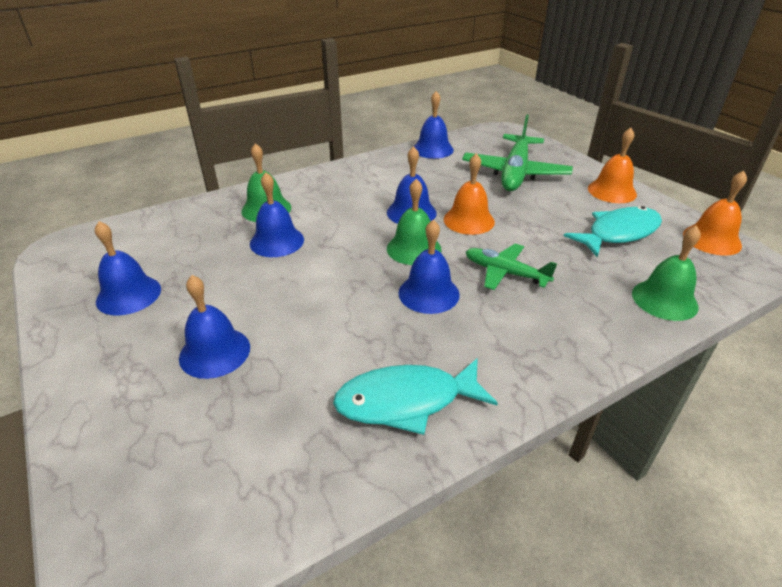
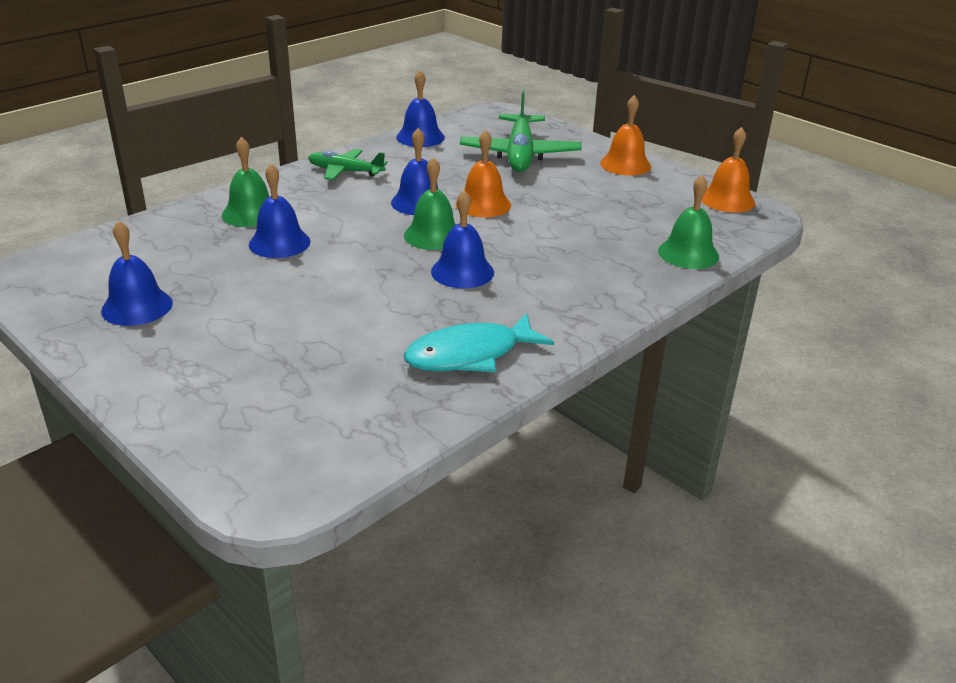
camera: 15 degrees left, 5 degrees down
(215, 352) = (263, 342): blue bell -> none
(505, 273) = (534, 247): green plane -> green plane (346, 171)
(618, 233) = (638, 202): turquoise fish -> none

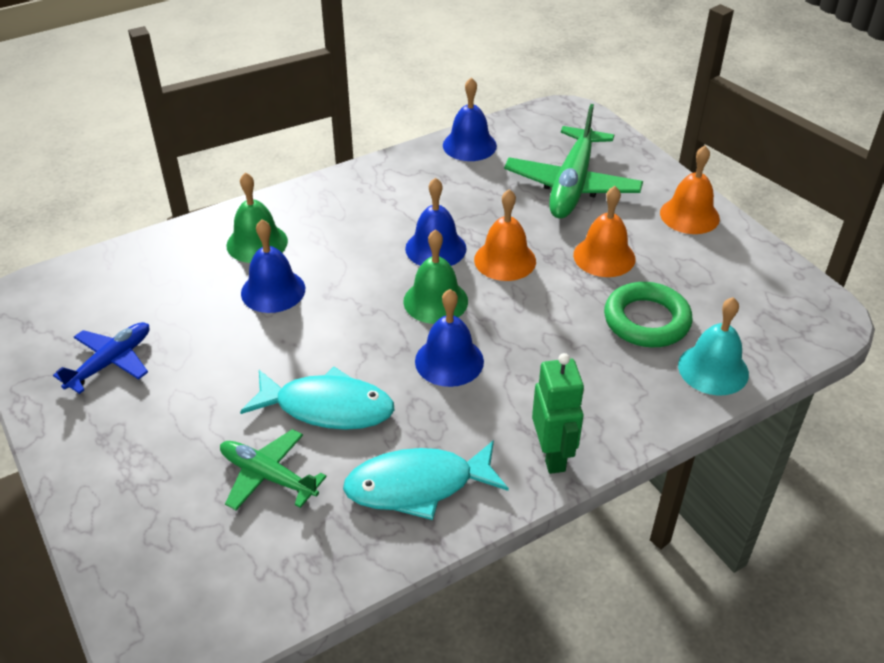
camera: 15 degrees right, 10 degrees up
(137, 307) = (110, 362): blue bell -> blue plane
(346, 171) = (373, 191): green plane -> green plane (268, 476)
(364, 313) = (327, 407): none -> turquoise fish
(580, 321) = (552, 455): none -> green robot
(620, 230) = (646, 320): none -> green ring
(688, 253) = (713, 369): green bell -> turquoise bell
(727, 200) = (792, 288): orange bell -> orange bell (604, 256)

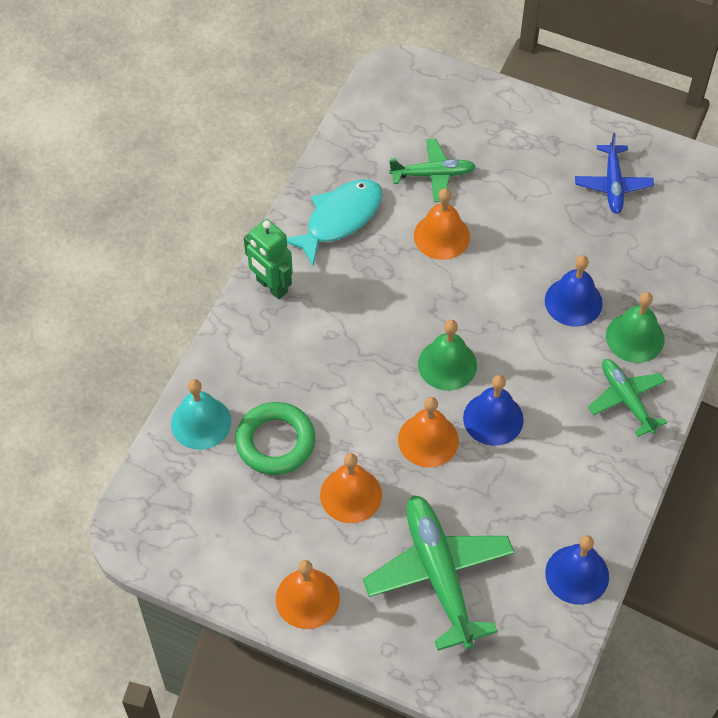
camera: 145 degrees right, 15 degrees up
(316, 211) = (626, 400): none -> green plane
(327, 407) = (441, 236): turquoise fish -> orange bell
(449, 361) = (393, 318): blue bell -> none

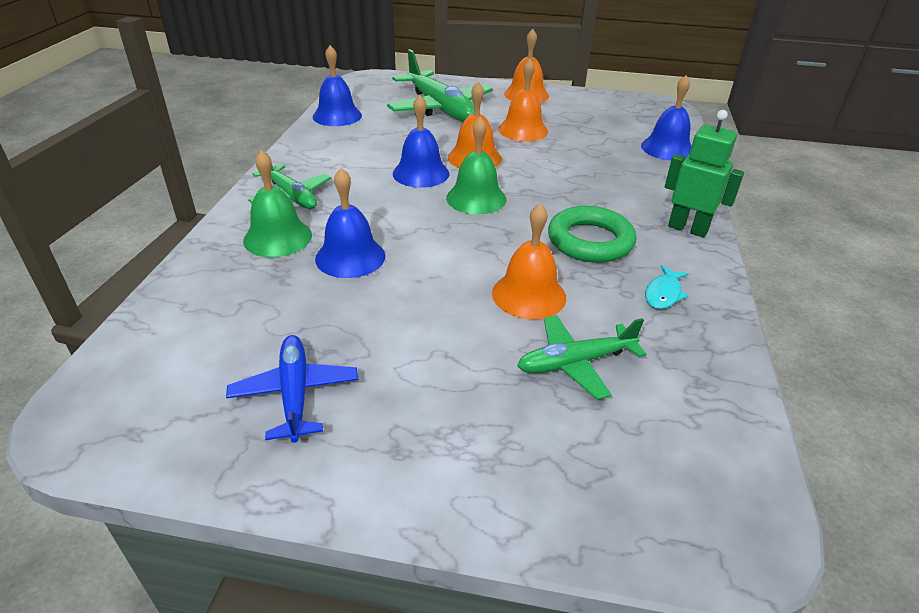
camera: 165 degrees right, 20 degrees down
(201, 422) = (667, 148): turquoise bell -> blue bell
(275, 442) = (599, 146): green ring -> green ring (590, 241)
(339, 219) = (663, 293): turquoise fish -> turquoise fish, size x0.49

